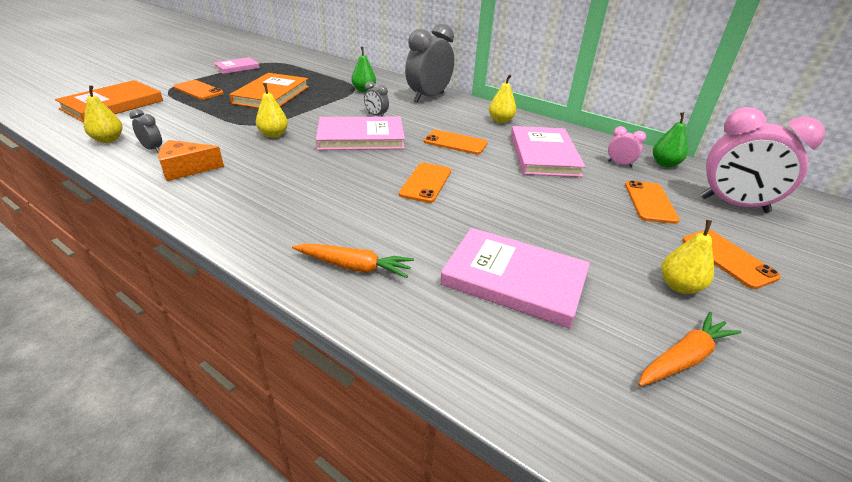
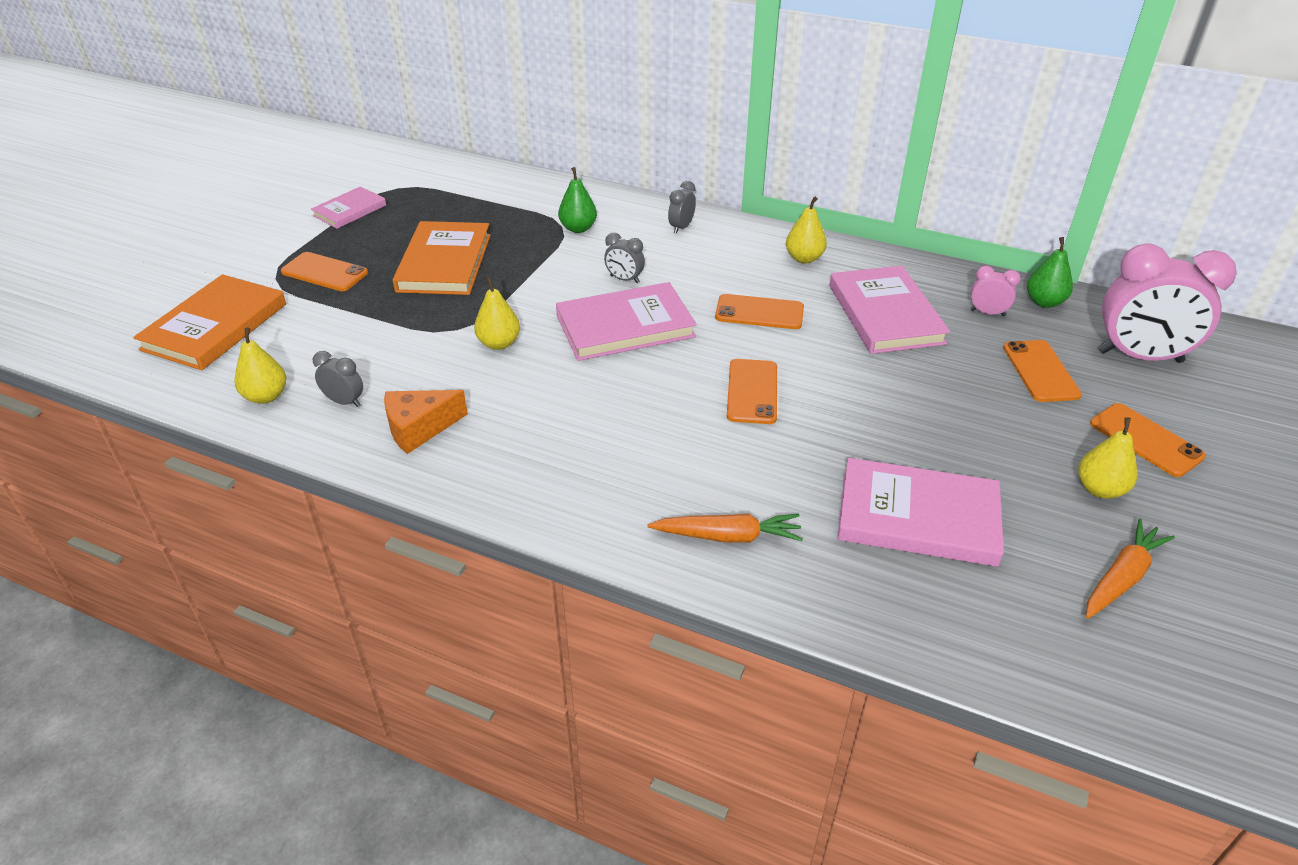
camera: 10 degrees left, 5 degrees up
(428, 97) = (681, 227): grey clock -> grey clock, size x0.44

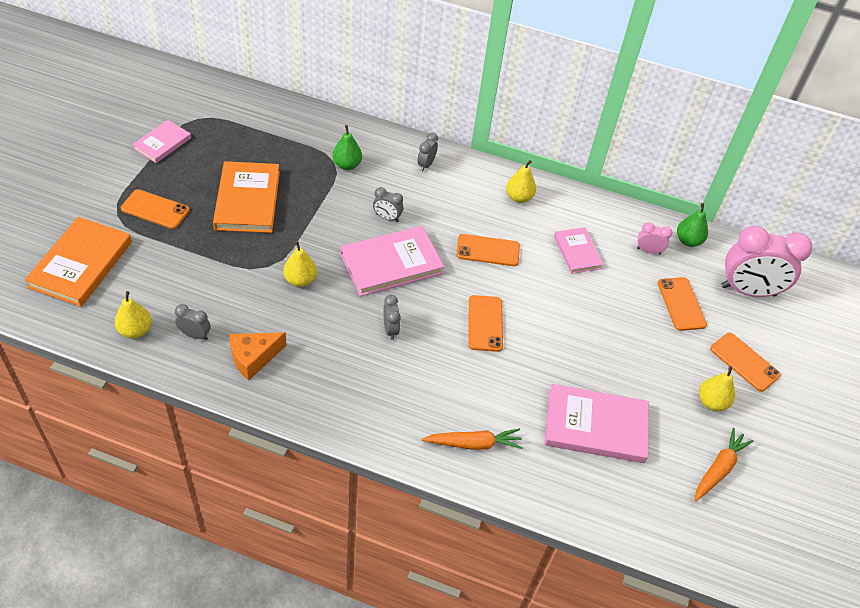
camera: 10 degrees left, 10 degrees up
(616, 398) = (390, 329): none -> grey clock
(885, 314) = (577, 252): pink book -> pink book, size x0.59

